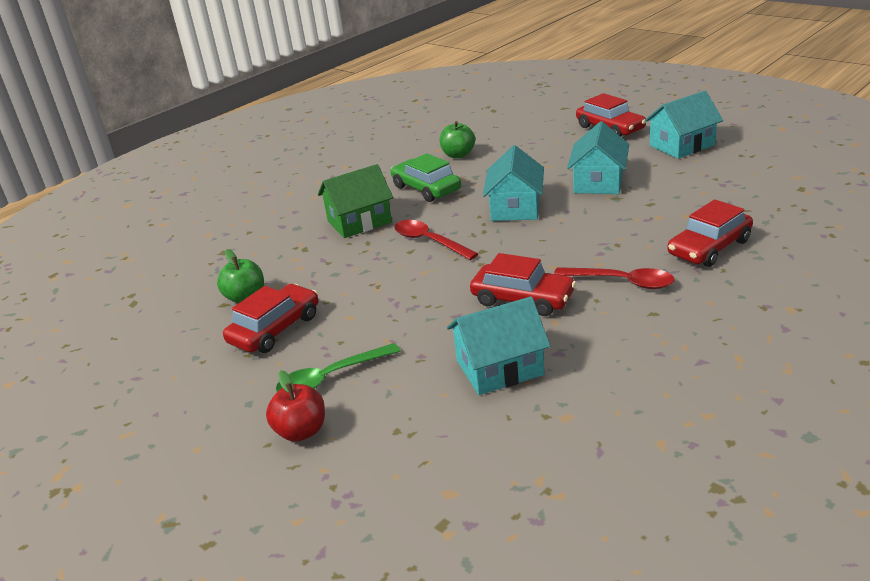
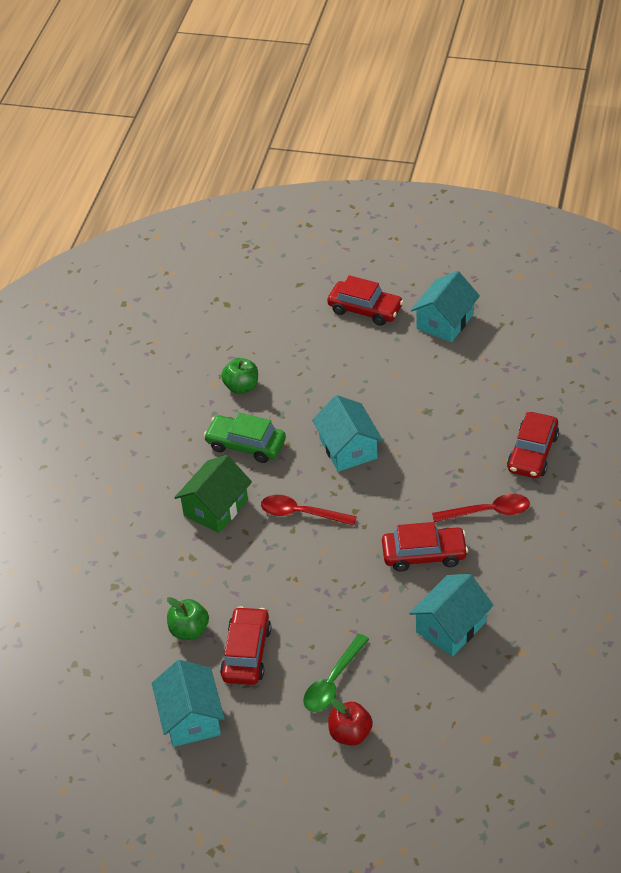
camera: 30 degrees left, 15 degrees up
(598, 182) = (400, 393): turquoise house -> turquoise house (191, 718)

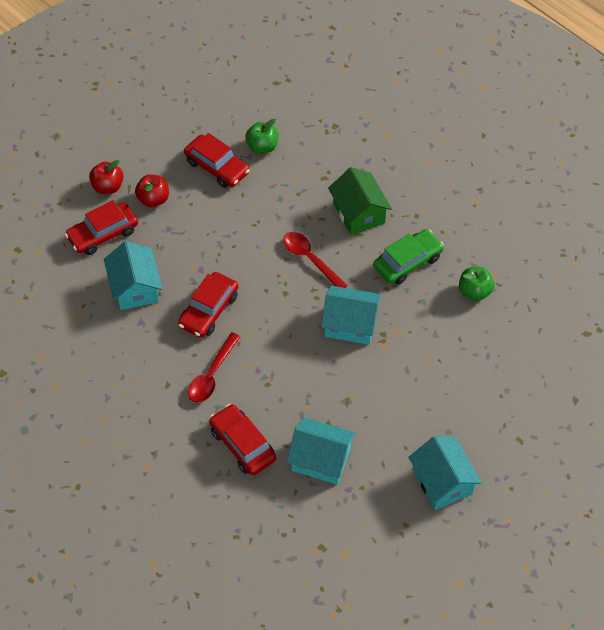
camera: 120 degrees right, 10 degrees up
(191, 718) = (194, 116): turquoise house -> turquoise house (321, 459)
(301, 513) = (310, 259): red spoon -> red spoon turned 90 degrees counterclockwise
(333, 681) = (153, 199): green spoon -> red apple
(365, 309) = (504, 430): red car -> red car (103, 234)

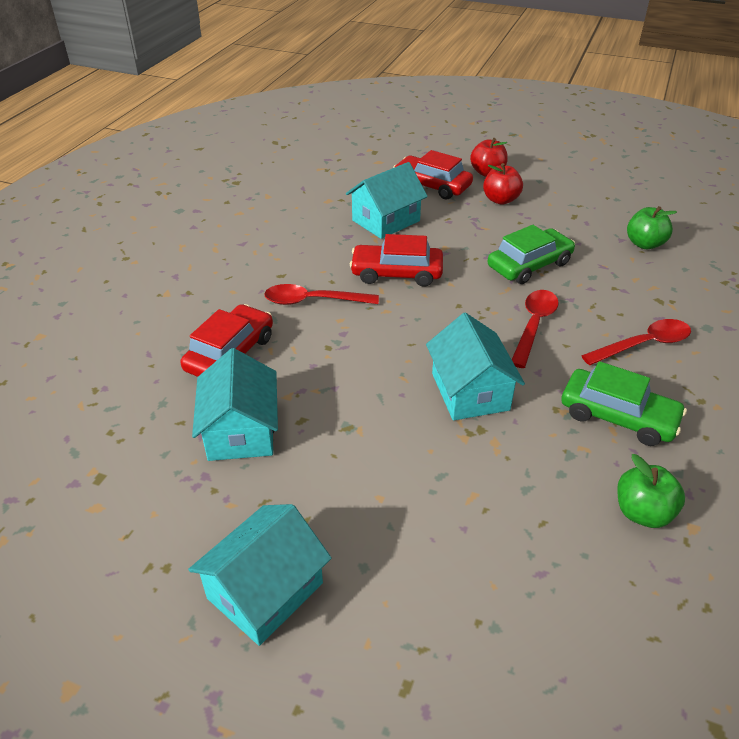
camera: 65 degrees right, 15 degrees down
(217, 167) = (583, 224): red car -> none
(246, 226) = (529, 265): none -> green car
(358, 213) = (643, 344): green house -> red spoon

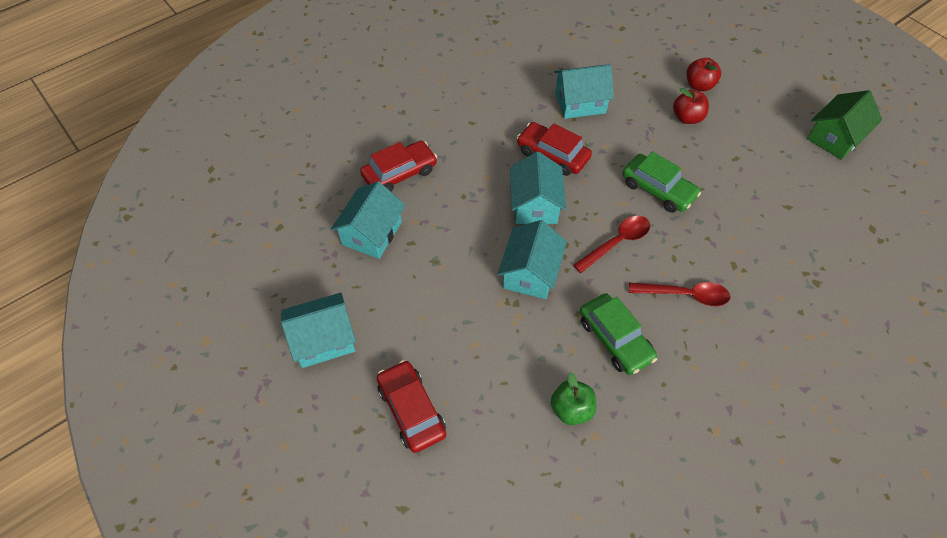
camera: 30 degrees right, 15 degrees up
(313, 301) = (478, 154): red spoon -> none
(417, 324) = (535, 204): none -> turquoise house
(432, 186) = (642, 81): red car -> red car (411, 410)
(529, 265) = (658, 189): green car -> green car turned 45 degrees clockwise
(639, 174) = (835, 137): none -> green house
(644, 244) = (771, 209): green apple -> none

